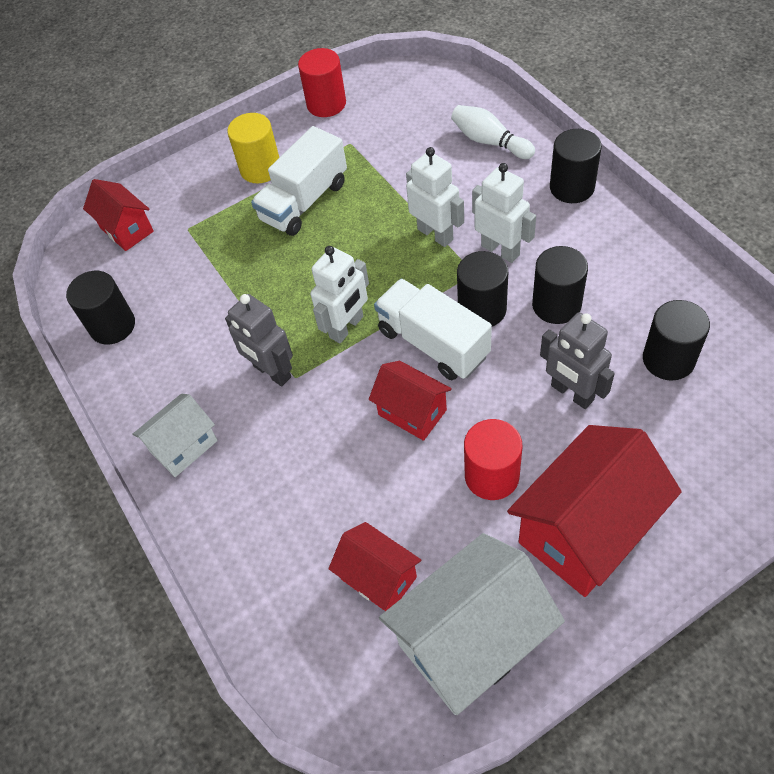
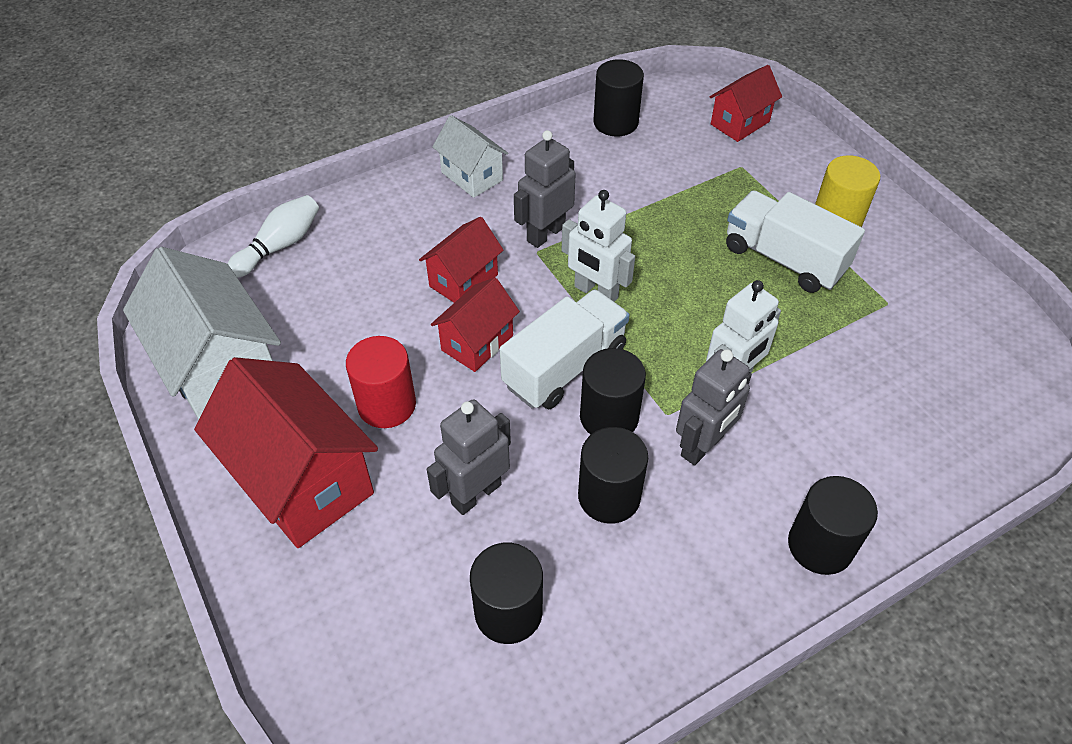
camera: 85 degrees right, 5 degrees down
(326, 104) = (959, 281): red cylinder -> none
(378, 578) = (303, 308): red house -> red house (463, 280)
(489, 142) = (906, 454): white bowling pin -> white bowling pin (280, 246)
(500, 250) = (703, 446): white robot -> grey robot

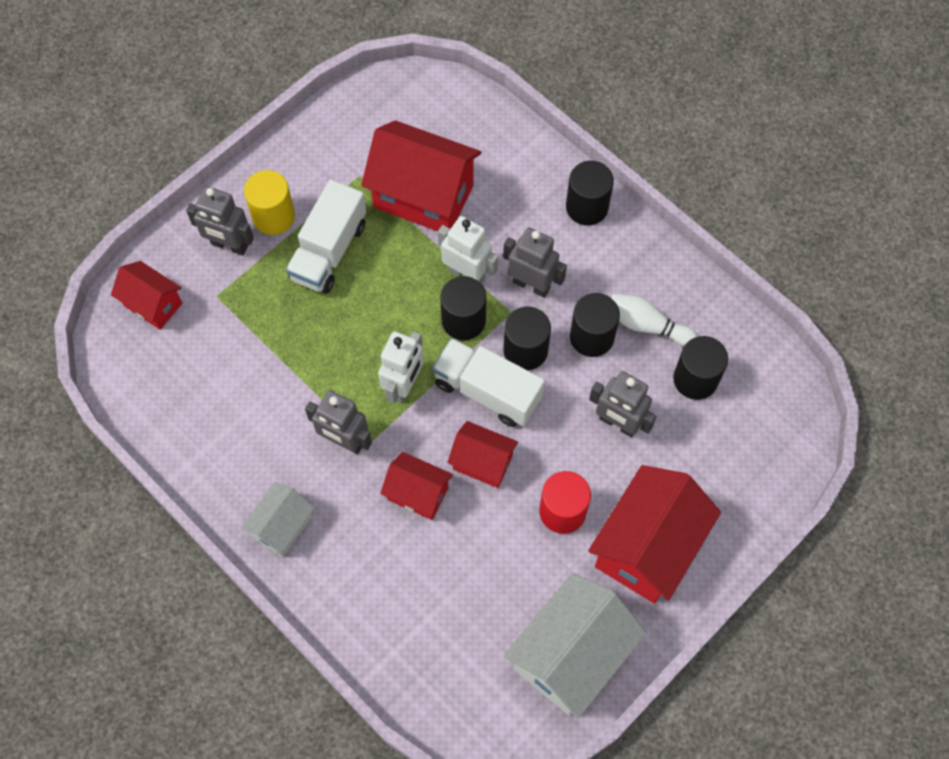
camera: 105 degrees left, 15 degrees up
(280, 246) = (417, 671): white bowling pin -> white bowling pin (647, 325)
(615, 122) = (173, 414): black cylinder -> black cylinder (463, 320)
(802, 183) = (229, 245): none -> grey robot
(853, 359) = (423, 196): none -> red house

